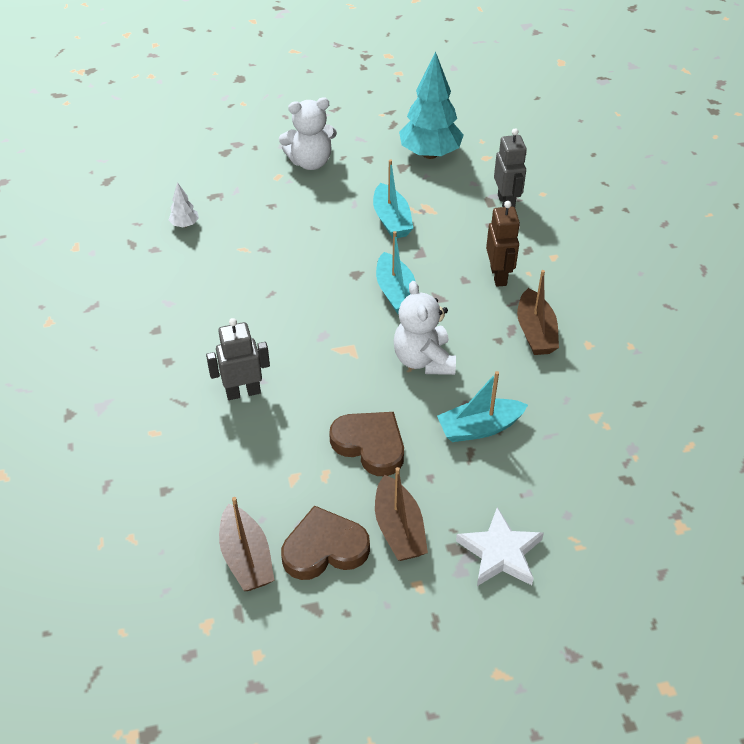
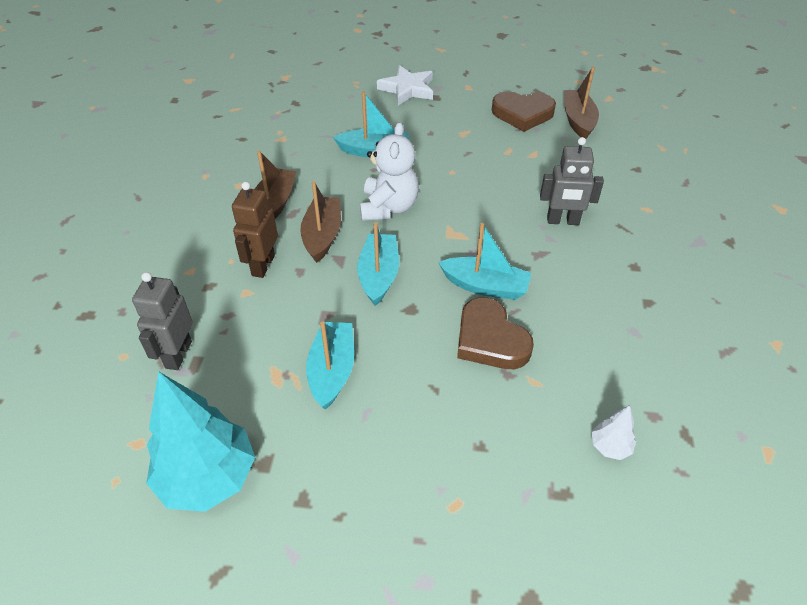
camera: 160 degrees left, 0 degrees up
(301, 307) = (485, 286): none -> turquoise boat
(310, 162) = (394, 521): white teddy bear -> none
(370, 445) = (466, 160): brown heart -> brown heart (490, 339)
(399, 529) = (467, 112): brown boat -> brown boat (322, 235)

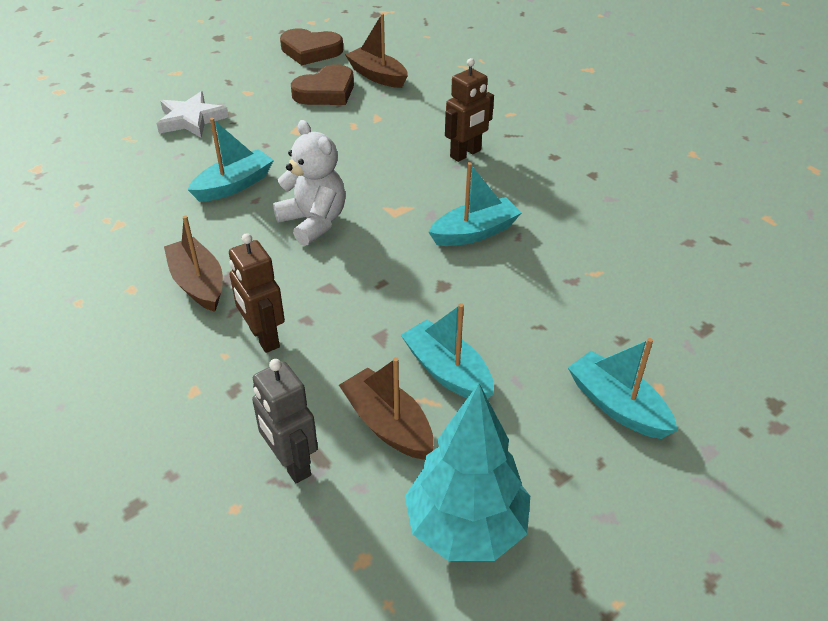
camera: 45 degrees left, 5 degrees down
(322, 235) = (285, 279): brown boat -> brown boat (388, 424)
(379, 275) = (381, 278): turquoise boat -> turquoise boat (617, 406)
(490, 339) = (530, 266): brown heart -> brown heart (310, 51)
(563, 221) = (465, 154): grey robot -> brown robot
(610, 447) = (692, 279): white tree -> none

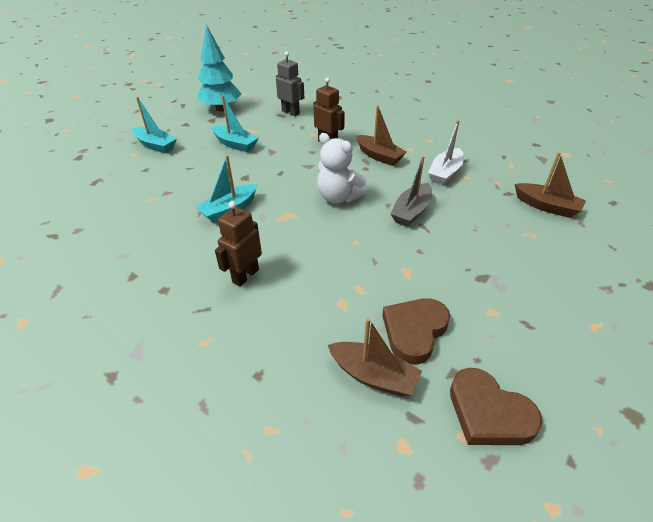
camera: 165 degrees right, 0 degrees up
(129, 231) = (445, 173): none -> white boat
(191, 120) = (505, 263): white star -> none
(234, 185) = (411, 212): turquoise boat -> grey boat
(310, 51) = (488, 413): brown heart -> brown heart turned 135 degrees counterclockwise
(388, 424) = (257, 126): brown boat -> brown boat (546, 206)

